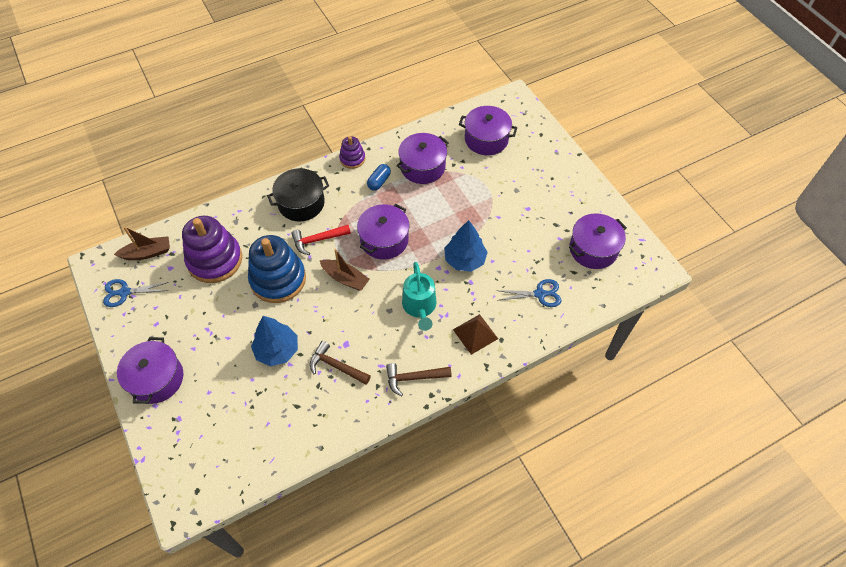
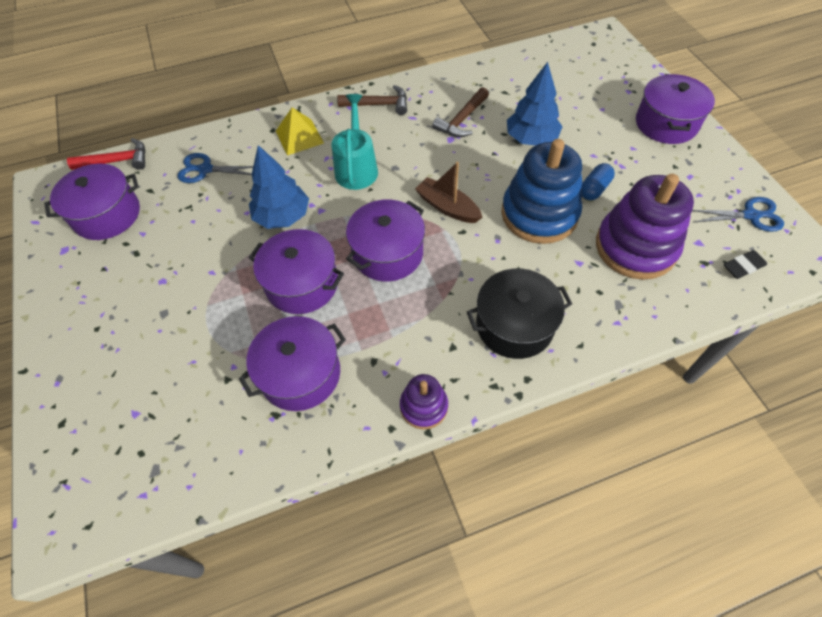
camera: 170 degrees left, 0 degrees up
(147, 253) = (743, 266): brown boat -> black eraser
(318, 240) = (485, 262): red hammer -> red hammer (117, 161)
(336, 366) = (462, 120): brown hammer -> brown hammer turned 90 degrees clockwise
(379, 181) = (381, 352): blue capsule -> blue capsule (594, 189)
(475, 334) = (299, 137): brown pyramid -> yellow pyramid
(486, 139) = (166, 423): purple pot -> purple pot (302, 284)

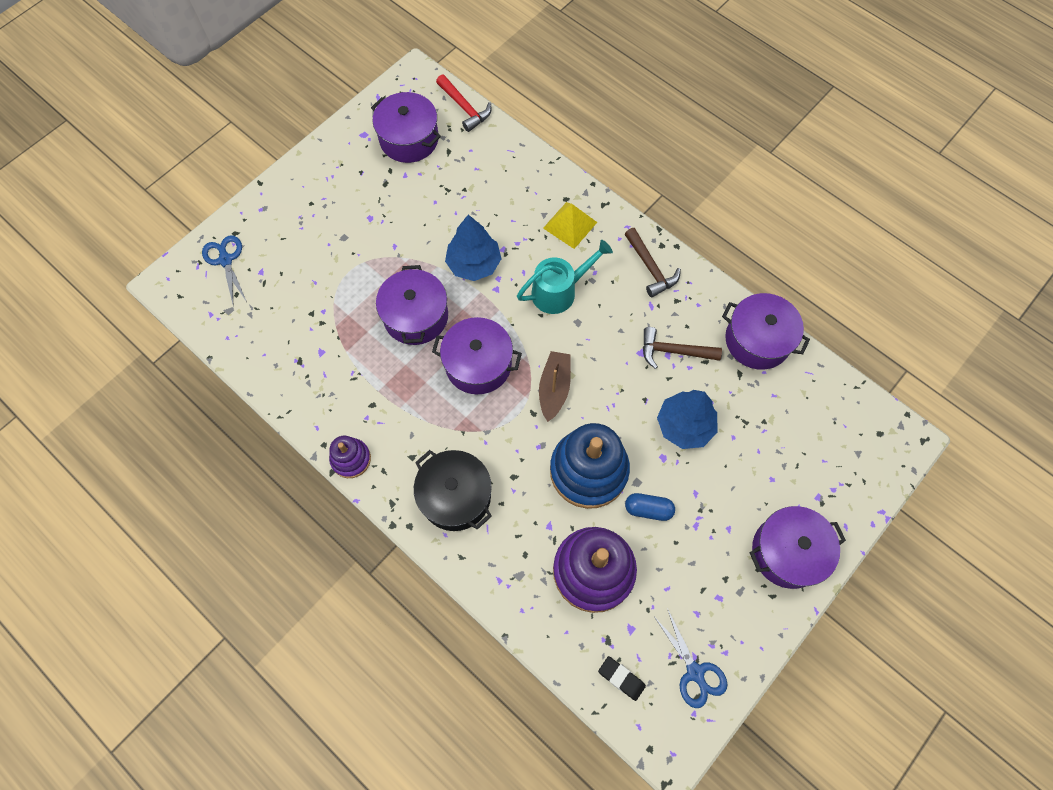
camera: 60 degrees right, 10 degrees up
(205, 169) = (491, 176): blue scissors -> blue scissors (225, 260)
(300, 374) = (338, 359): purple pot -> purple pot (757, 340)

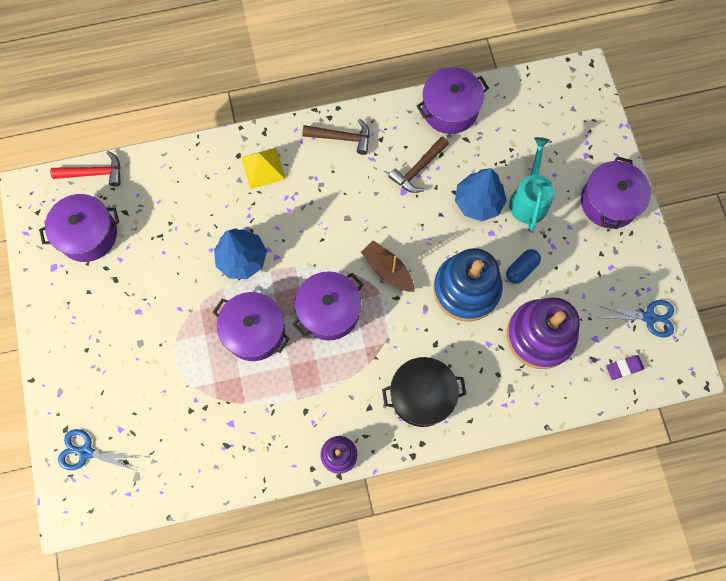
camera: 55 degrees left, 5 degrees up
(559, 291) = (312, 213): turquoise watering can -> turquoise watering can (529, 199)
(621, 678) = (624, 368): black eraser -> purple eraser

